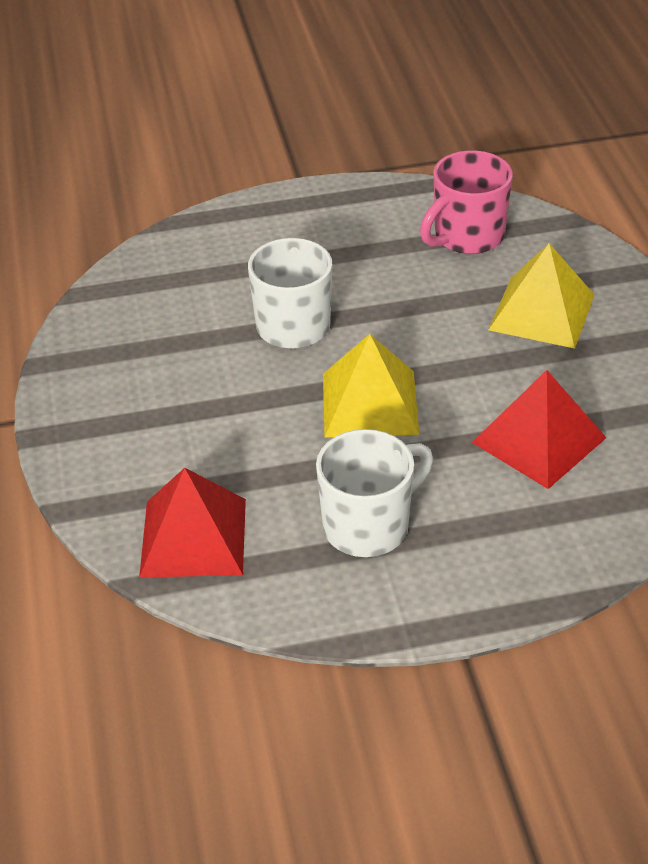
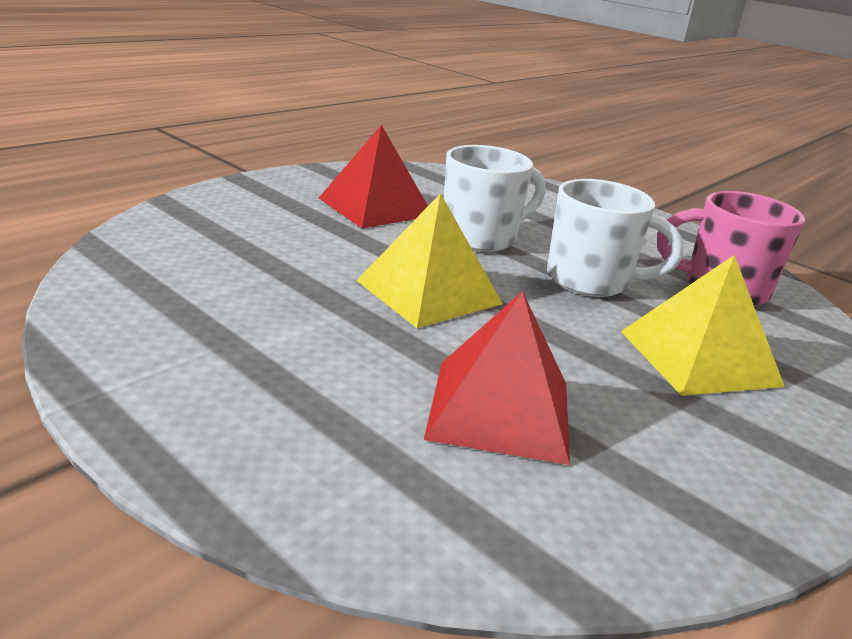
camera: 50 degrees right, 15 degrees down
(193, 537) = (166, 251): red pyramid -> red pyramid (375, 207)
(369, 526) = (249, 331): white mug -> white mug (590, 281)

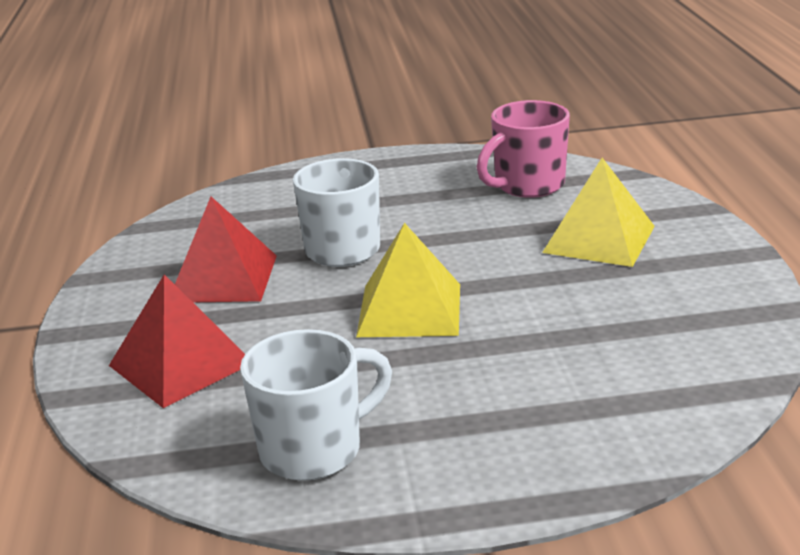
camera: 45 degrees left, 0 degrees up
(500, 409) = (589, 341): red pyramid -> red pyramid (181, 364)
(590, 281) = (463, 232): white mug -> white mug (314, 450)

